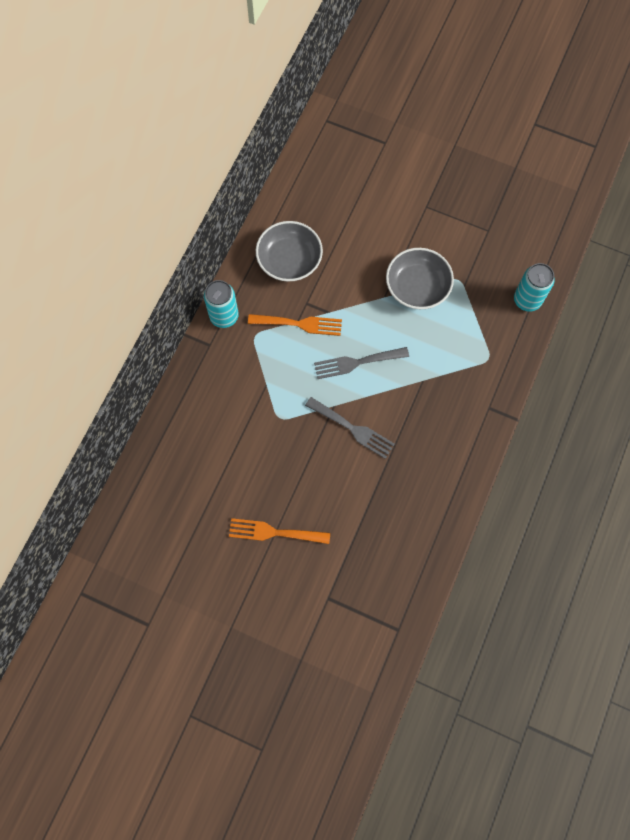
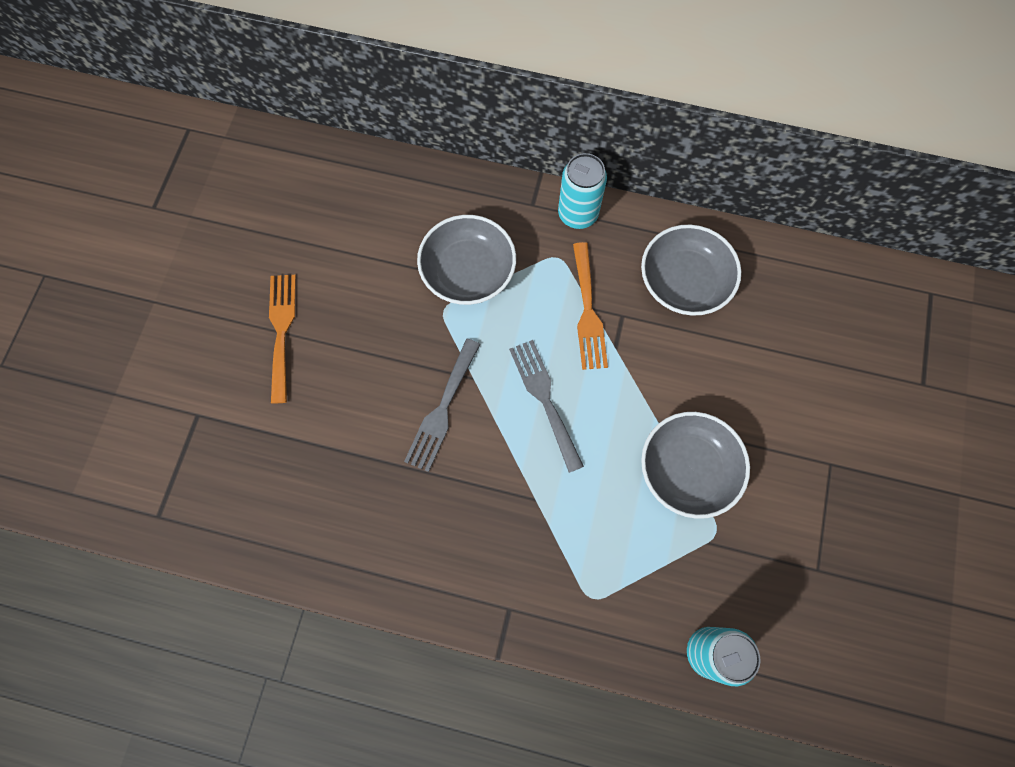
camera: 80 degrees right, 0 degrees up
(253, 397) = (468, 271): none -> grey bowl

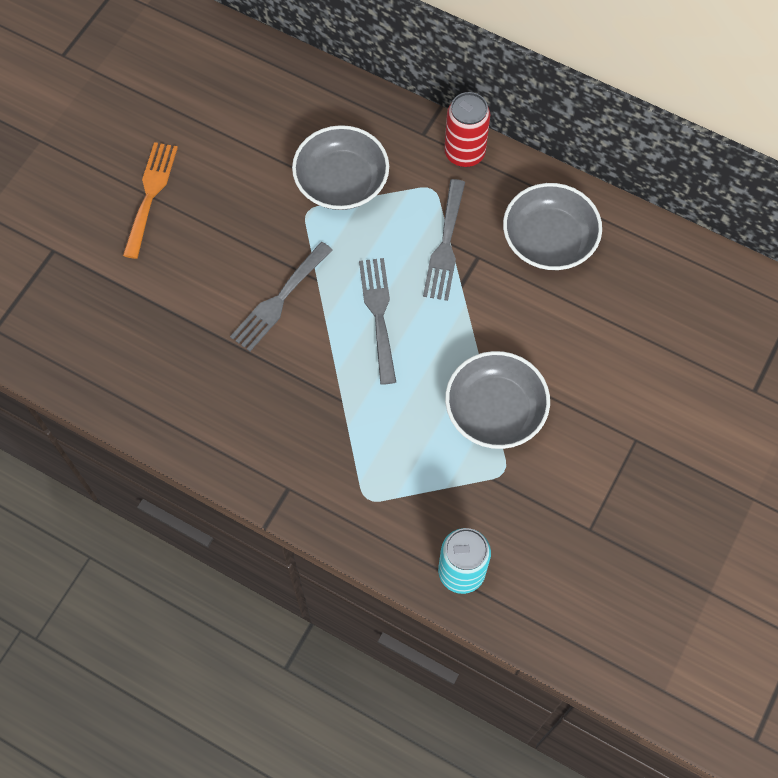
camera: 15 degrees right, 5 degrees down
(577, 214) = (464, 153): turquoise can -> red can
(588, 312) = (445, 245): orange fork -> grey fork

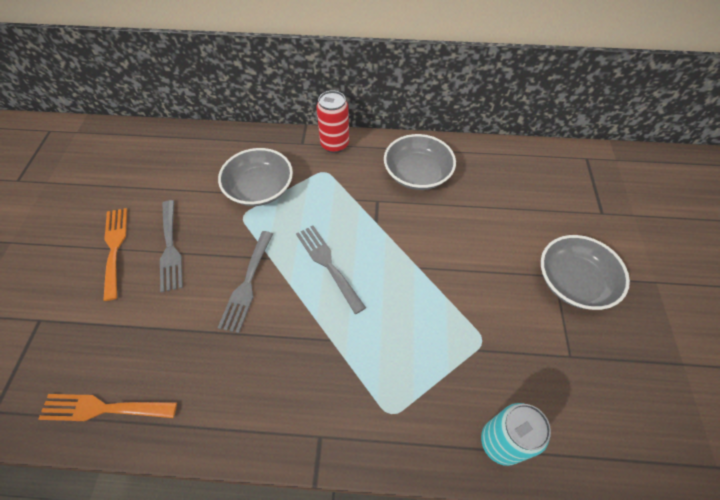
camera: 25 degrees left, 10 degrees down
(94, 370) = (103, 408): none -> orange fork
(445, 245) = (351, 202): grey fork -> grey fork (170, 248)
(495, 410) = (448, 297): grey bowl -> grey bowl (574, 282)

